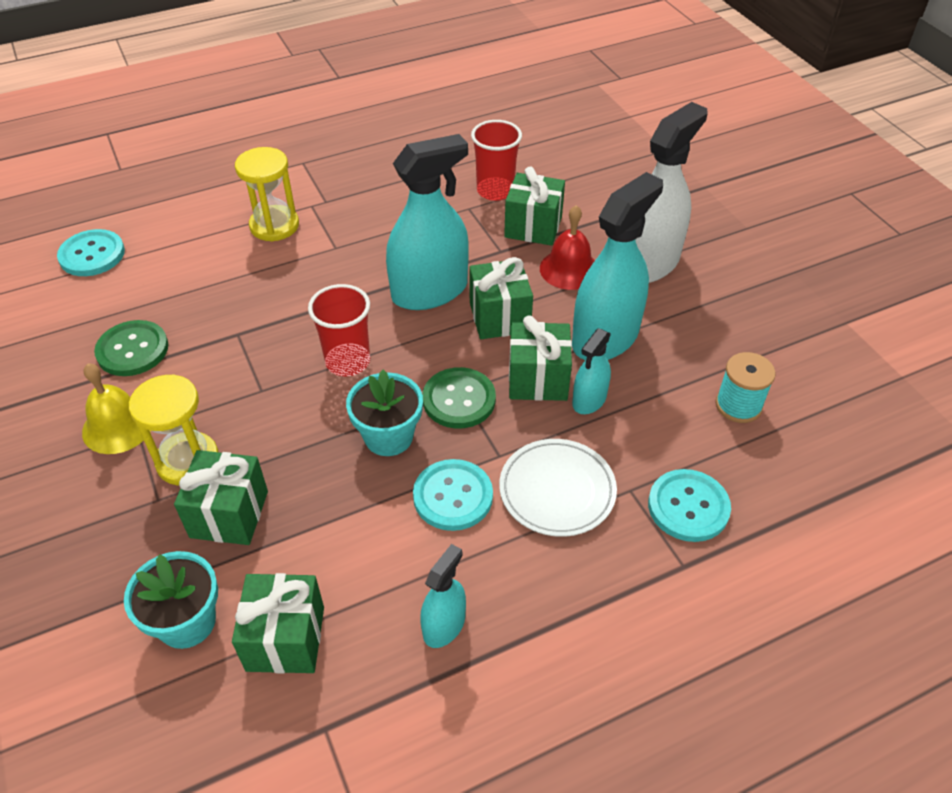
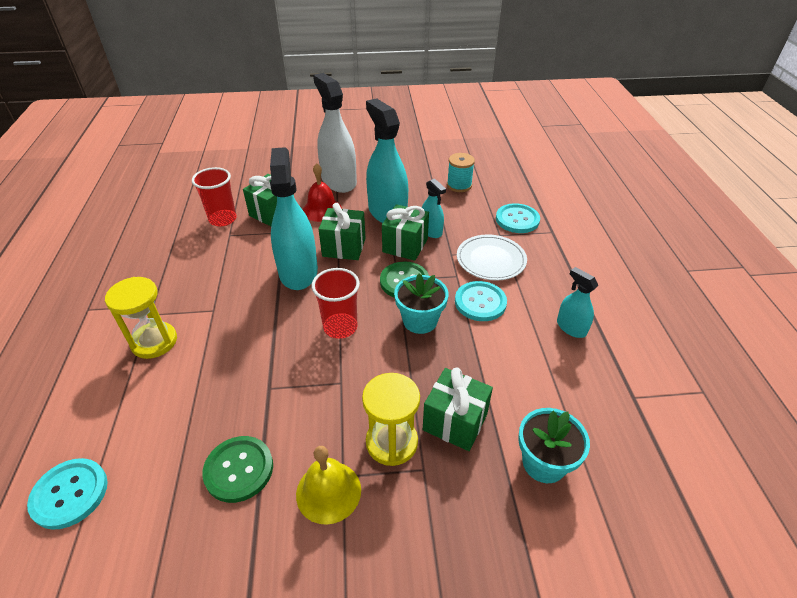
camera: 70 degrees left, 5 degrees down
(285, 638) = (567, 406): green gift -> none

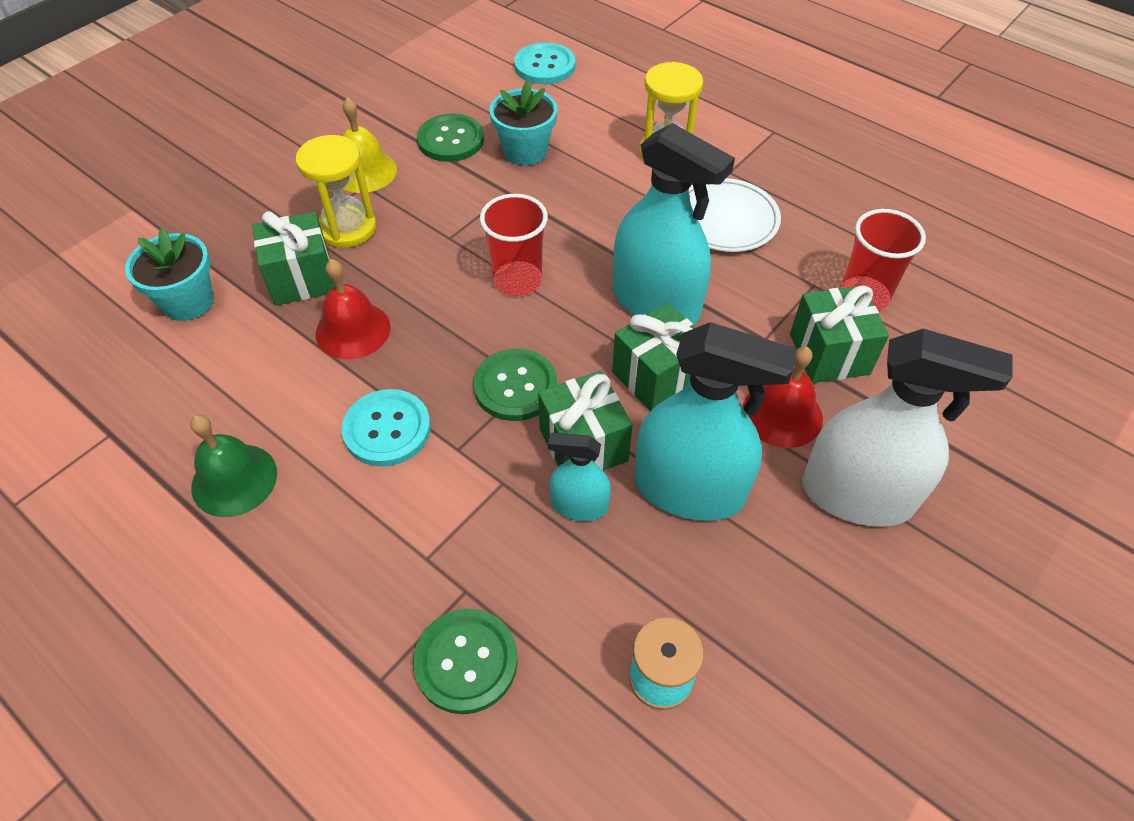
camera: 135 degrees right, 10 degrees up
(420, 321) = (439, 350): turquoise flower pot -> turquoise flower pot (525, 151)
(453, 363) = (353, 330): none -> red bell
(491, 260) = (433, 518): white plate -> white plate (725, 219)
(517, 220) = (466, 661): turquoise button -> green button
(571, 328) = (234, 479): turquoise spray bottle -> green bell

